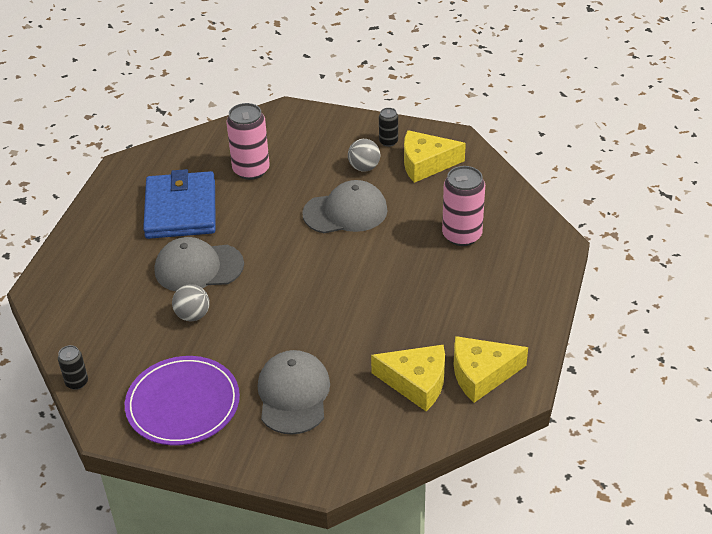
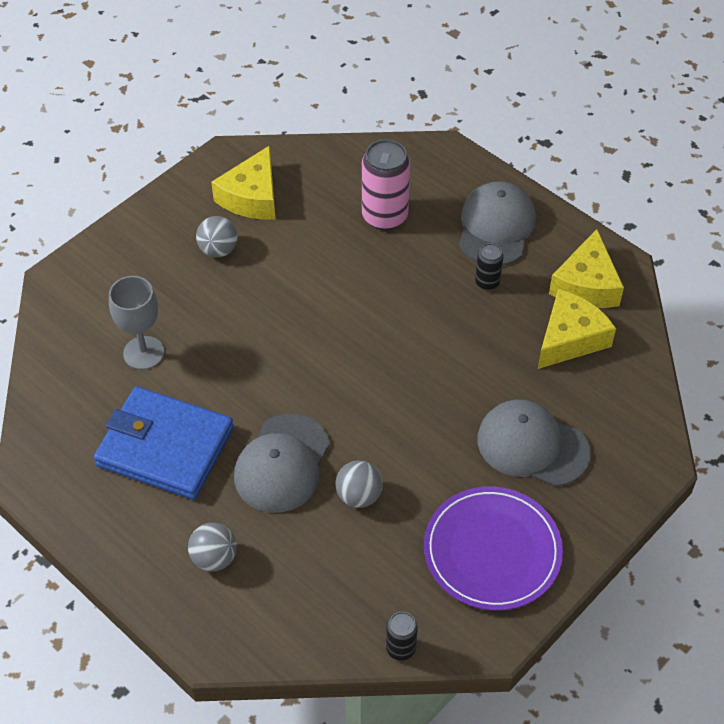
camera: 65 degrees left, 10 degrees up
(105, 265) = (214, 558): none -> grey ball
(251, 170) = (143, 353): pink can -> grey goblet
(345, 212) = (281, 295): grey cap -> grey cap (496, 227)
(388, 142) = (190, 212): black can -> black can (487, 282)

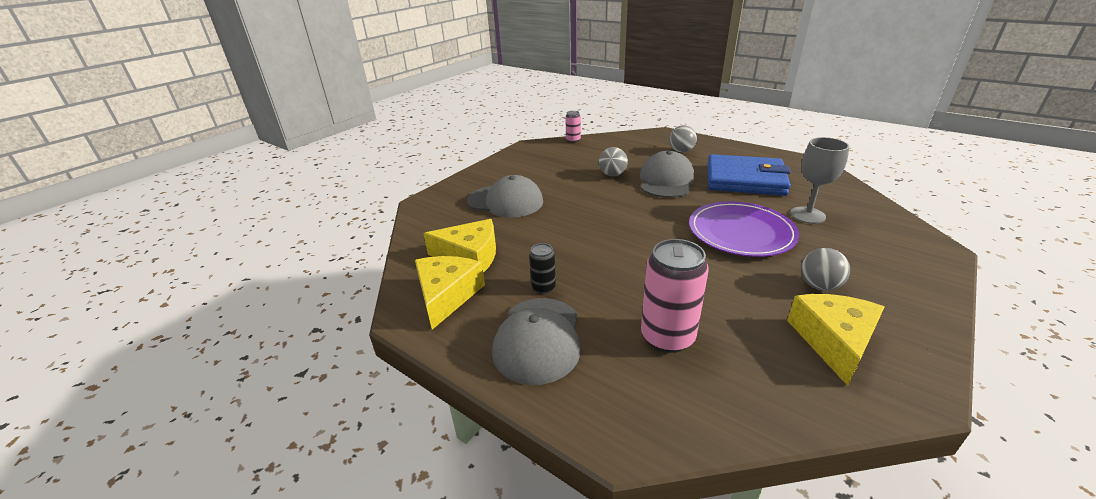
camera: 175 degrees right, 20 degrees down
(400, 648) = (573, 140): black can -> pink can
(492, 551) = (530, 166): purple plate -> purple plate (741, 232)
(570, 338) = (470, 256): yellow cheese -> yellow cheese turned 120 degrees counterclockwise

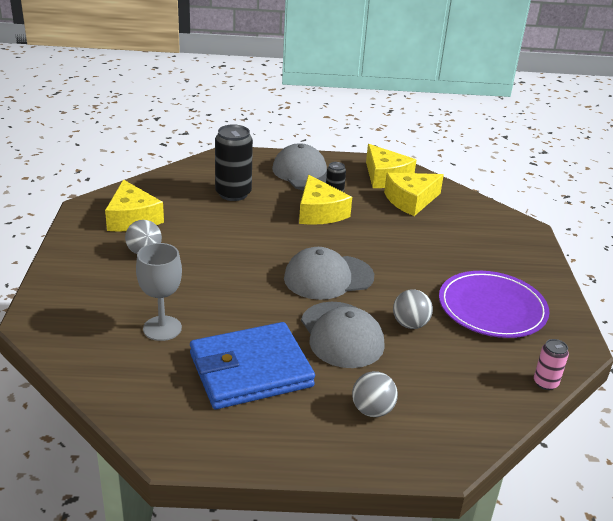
camera: 140 degrees right, 0 degrees up
(505, 201) = (462, 252): grey cap -> grey cap (328, 277)
(582, 273) = (319, 212): none -> yellow cheese
(667, 337) = (233, 194): pink can -> black can
(741, 232) = (222, 284): purple plate -> purple plate (492, 308)

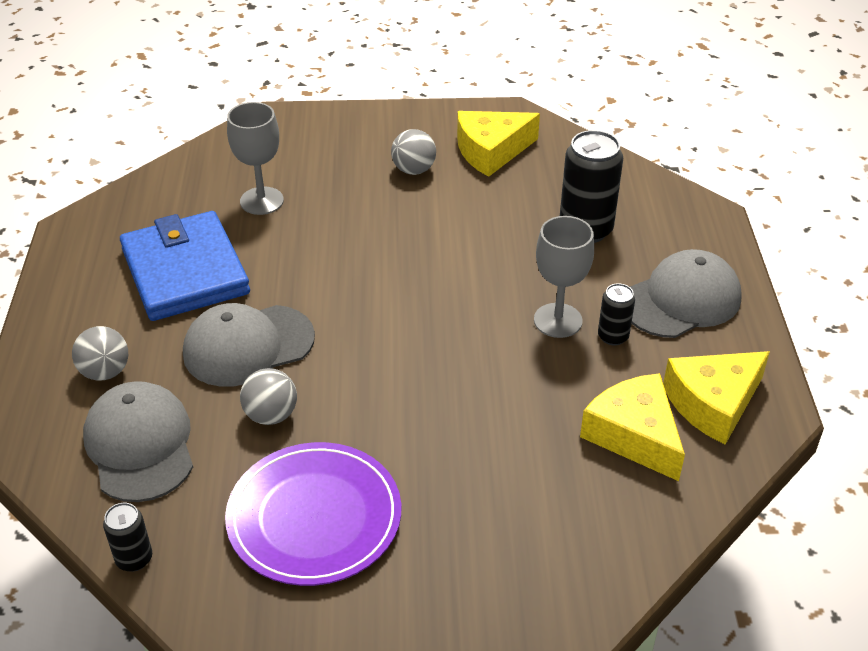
camera: 90 degrees right, 10 degrees up
(319, 212) = (558, 320): yellow cheese -> grey goblet
(328, 277) = (377, 332): grey cap -> grey cap (140, 445)
(545, 383) = (134, 559): pink can -> black can

